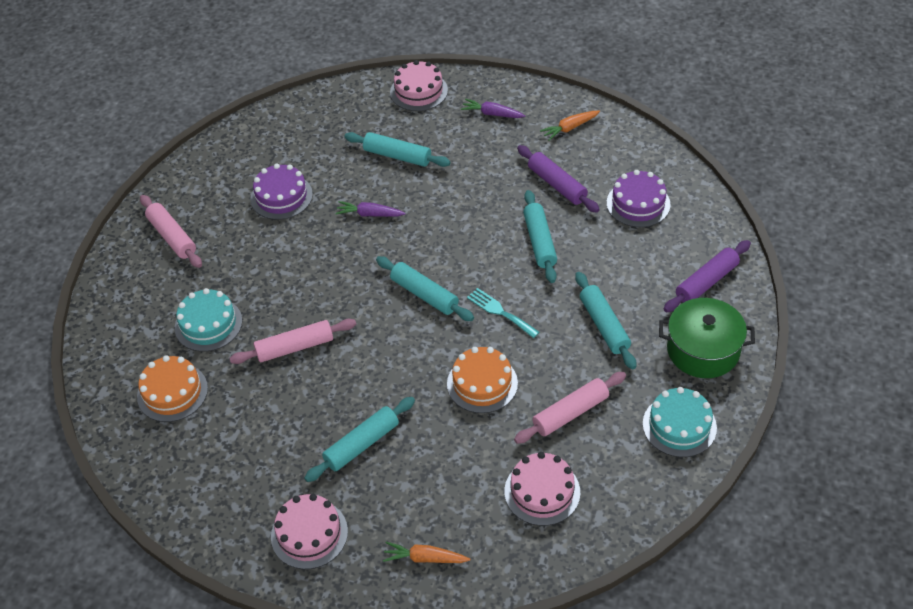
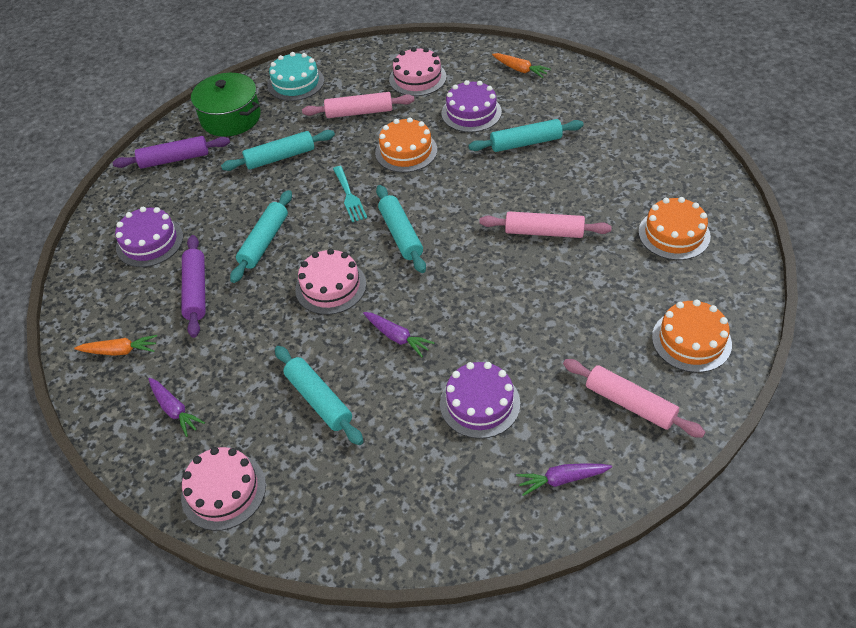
camera: 150 degrees left, 0 degrees up
(136, 299) = (691, 340): none -> orange cake
(172, 237) = (630, 404): pink rolling pin -> pink rolling pin turned 45 degrees counterclockwise
(204, 176) = (562, 479): none -> purple carrot
(208, 324) = (619, 284): turquoise cake -> none
(309, 534) = (594, 104): pink cake -> pink cake (330, 286)
(445, 463) = (471, 112): none -> purple cake
(604, 325) = (280, 157): turquoise rolling pin -> turquoise rolling pin turned 60 degrees clockwise

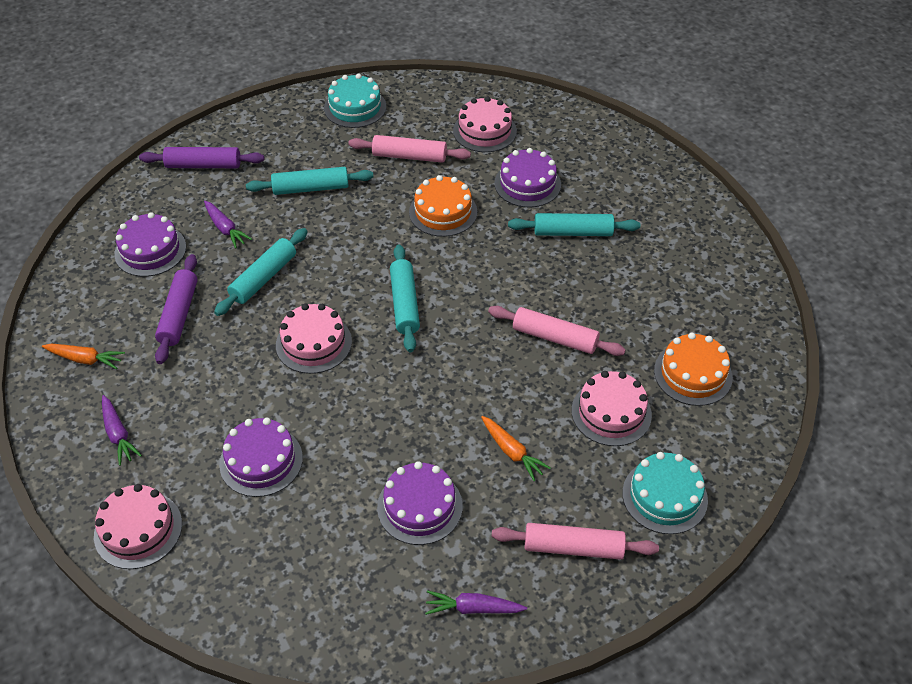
camera: 10 degrees right, 0 degrees up
(231, 118) = (275, 132): green pot -> none
(319, 400) = (261, 461): turquoise rolling pin -> purple cake
(349, 196) = (366, 249): turquoise fork -> none
(397, 337) = (361, 414): purple carrot -> purple carrot (225, 229)
(520, 69) = (598, 146): orange carrot -> orange carrot (512, 452)
(617, 282) = (611, 412): none -> pink cake
(630, 404) = (573, 547): pink rolling pin -> pink rolling pin turned 45 degrees counterclockwise
(691, 340) = (664, 496): orange cake -> turquoise cake

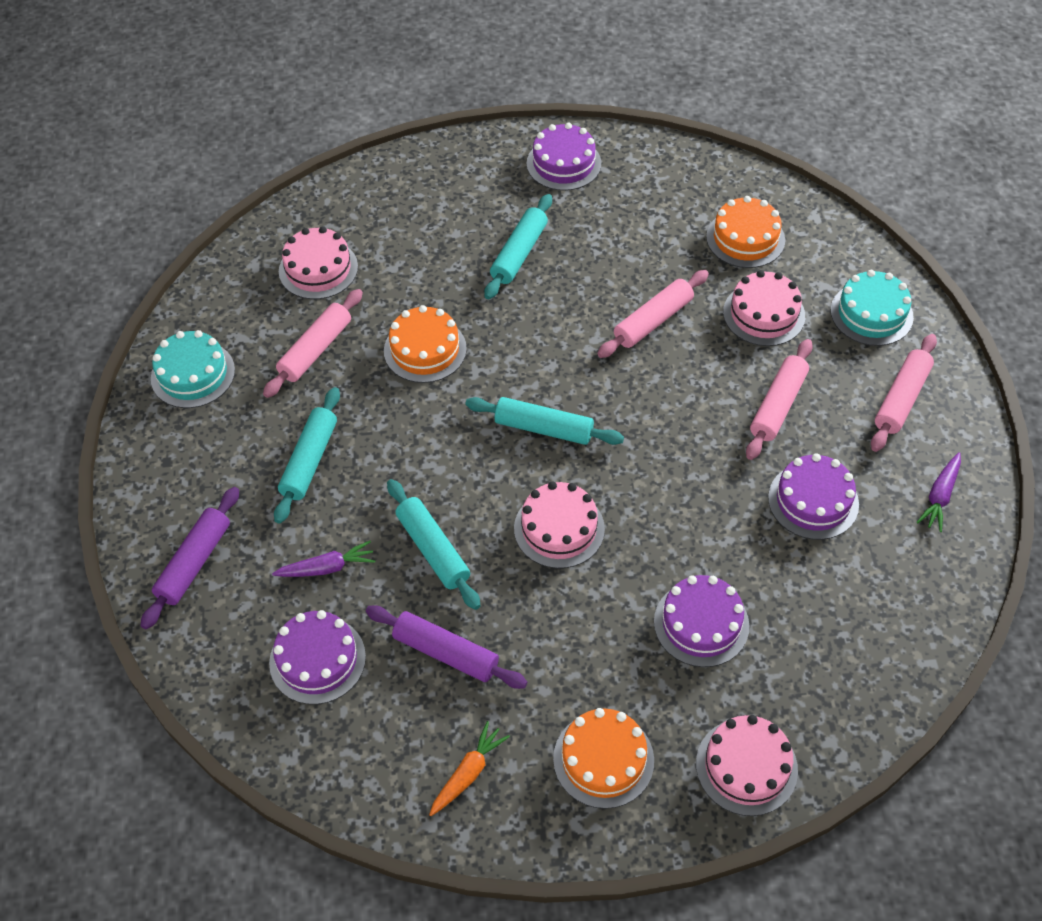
camera: 65 degrees left, 5 degrees up
(118, 434) = (603, 759): purple carrot -> orange cake
(512, 452) = (778, 405): orange carrot -> pink rolling pin
(527, 184) = (426, 263): purple cake -> purple cake (563, 163)

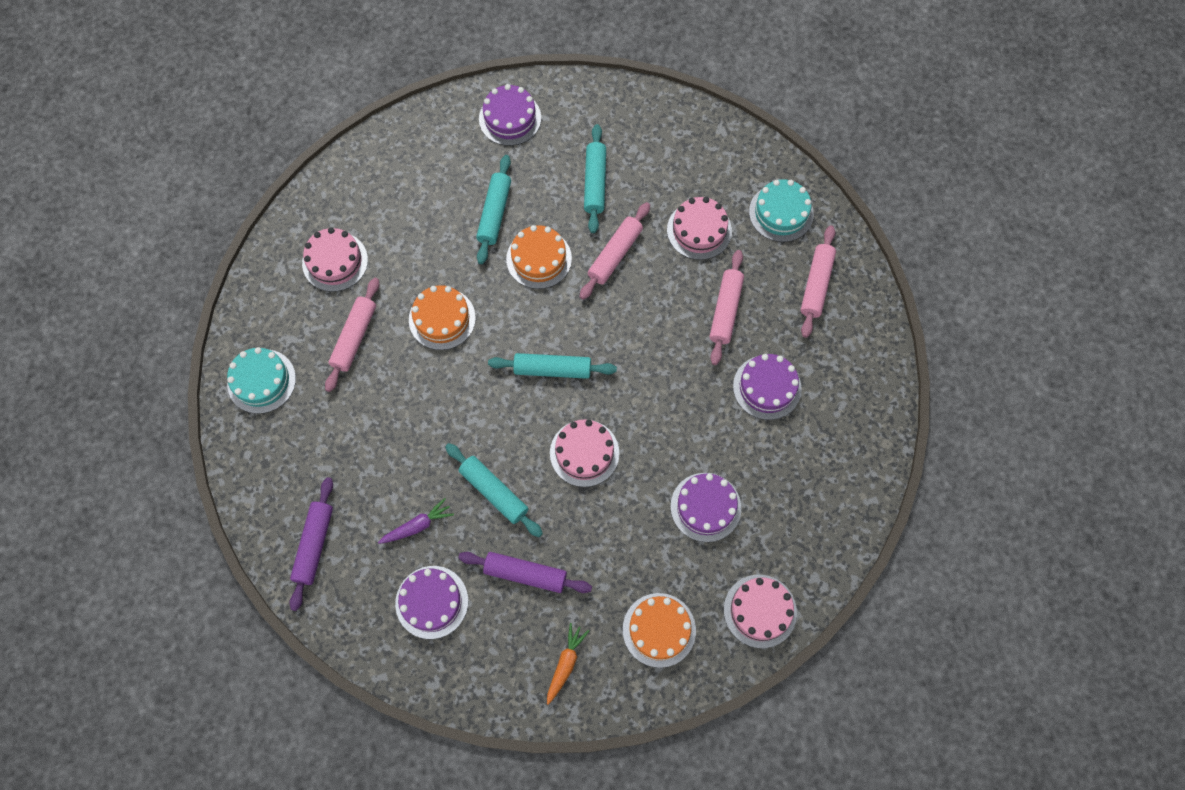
camera: 15 degrees left, 15 degrees up
(309, 460) = (378, 437): turquoise rolling pin -> turquoise rolling pin (595, 183)
(745, 238) = (671, 162): orange cake -> orange cake (539, 259)
(940, 496) = (858, 362): purple carrot -> none

